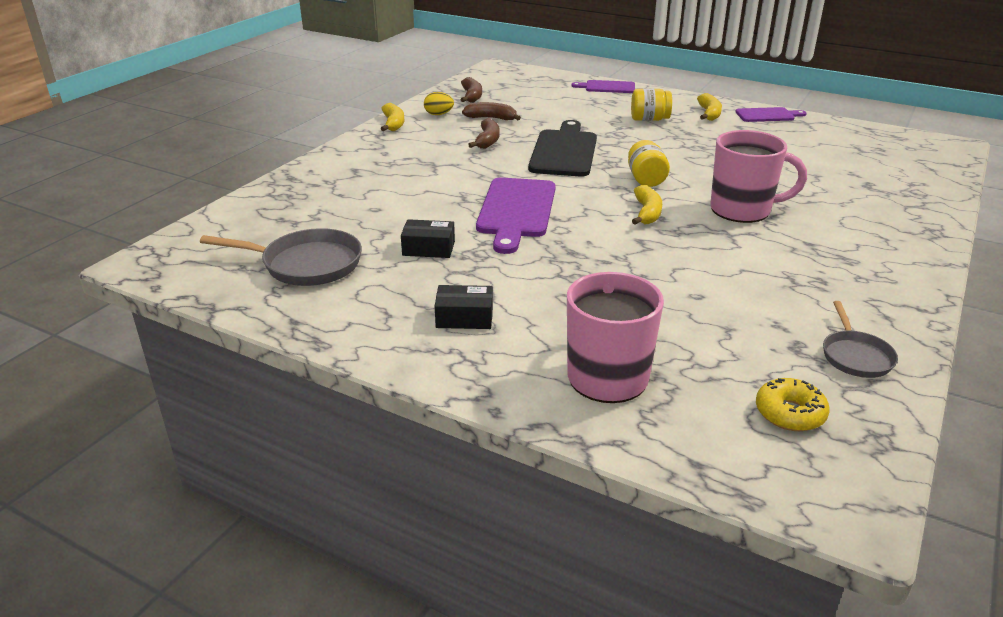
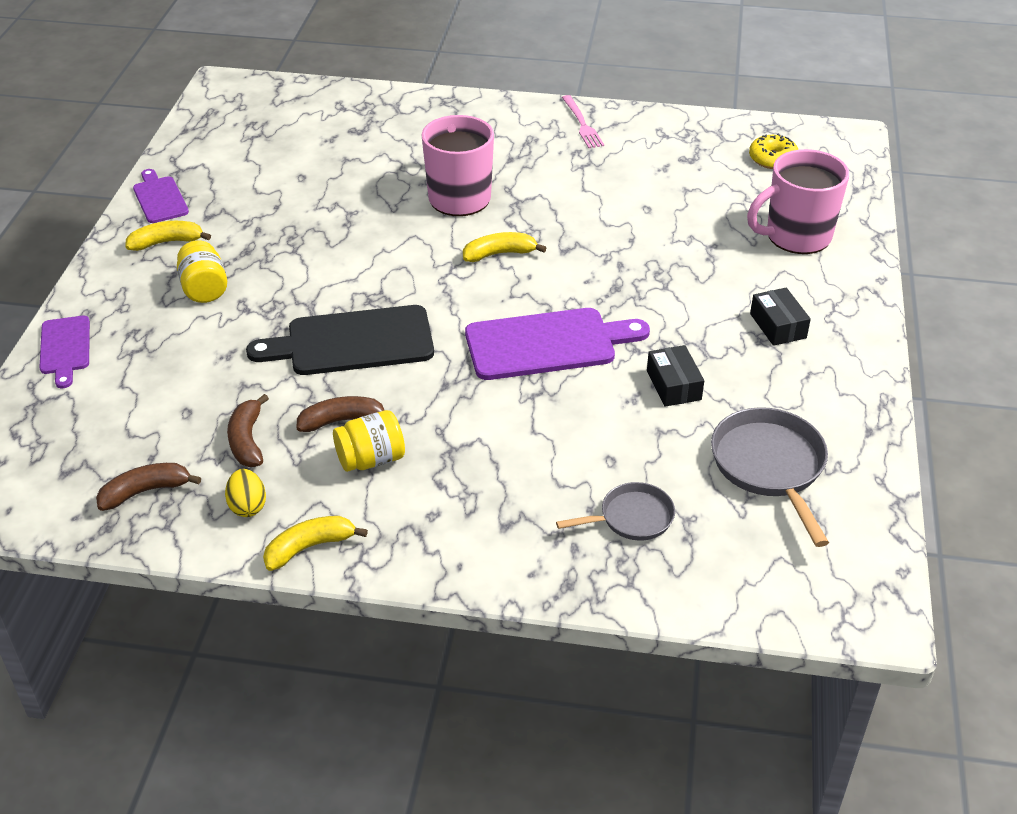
camera: 110 degrees left, 10 degrees up
(646, 179) = (411, 266): yellow jar -> yellow jar (371, 459)
(855, 356) = (681, 136): grey pan -> grey pan (632, 518)
(886, 295) = (581, 124): none -> pink fork

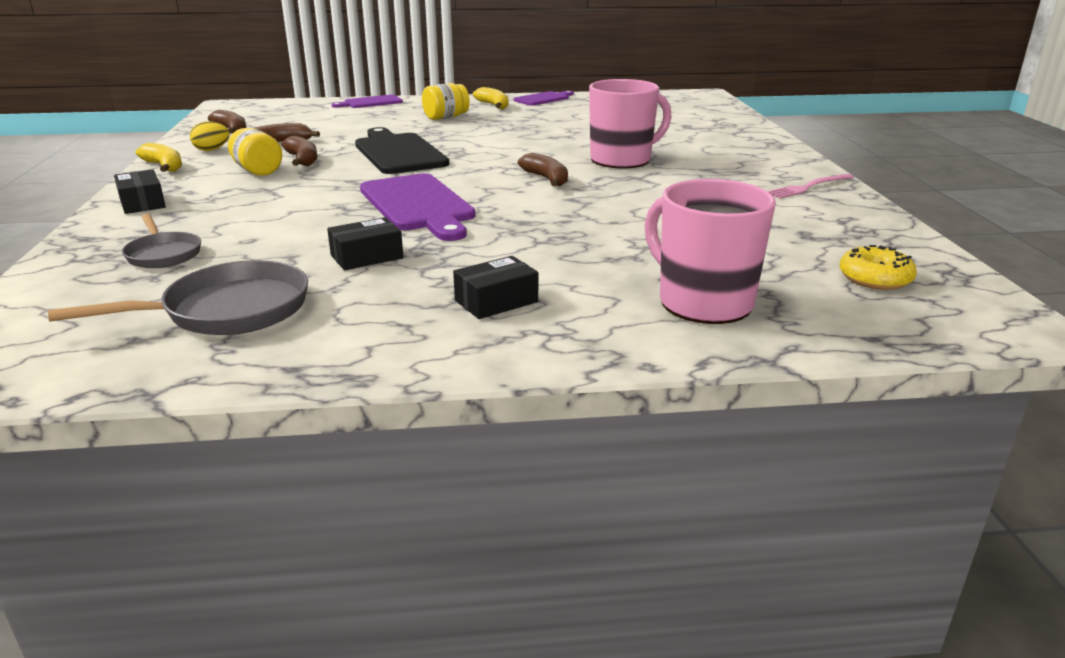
camera: 75 degrees right, 15 degrees down
(461, 552) = (142, 203): none -> black box
(499, 254) = (546, 179): yellow banana -> brown banana

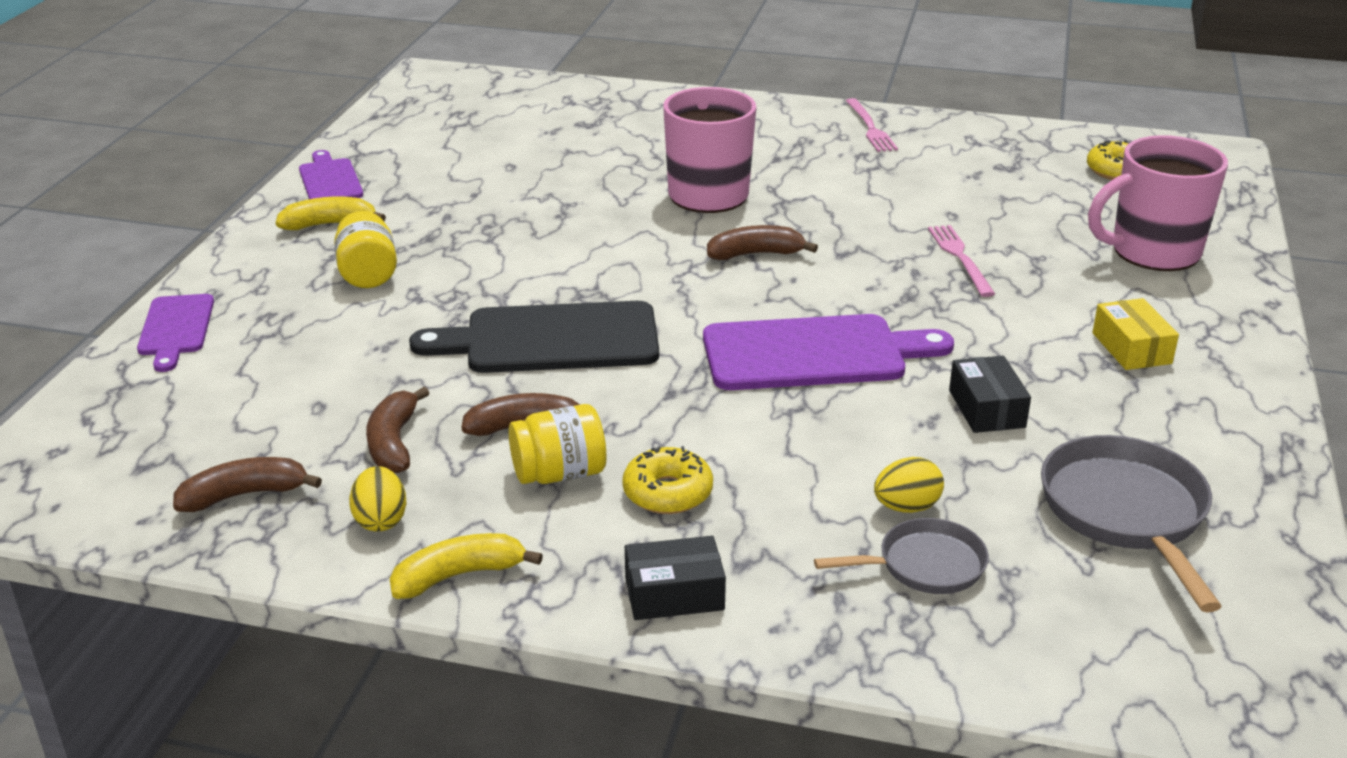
camera: 70 degrees left, 5 degrees up
(231, 244) = (906, 507): none -> yellow egg
(241, 191) = (667, 492): none -> yellow donut
(496, 301) = (1131, 348): black box -> yellow box
(604, 232) = (960, 258): none -> pink fork

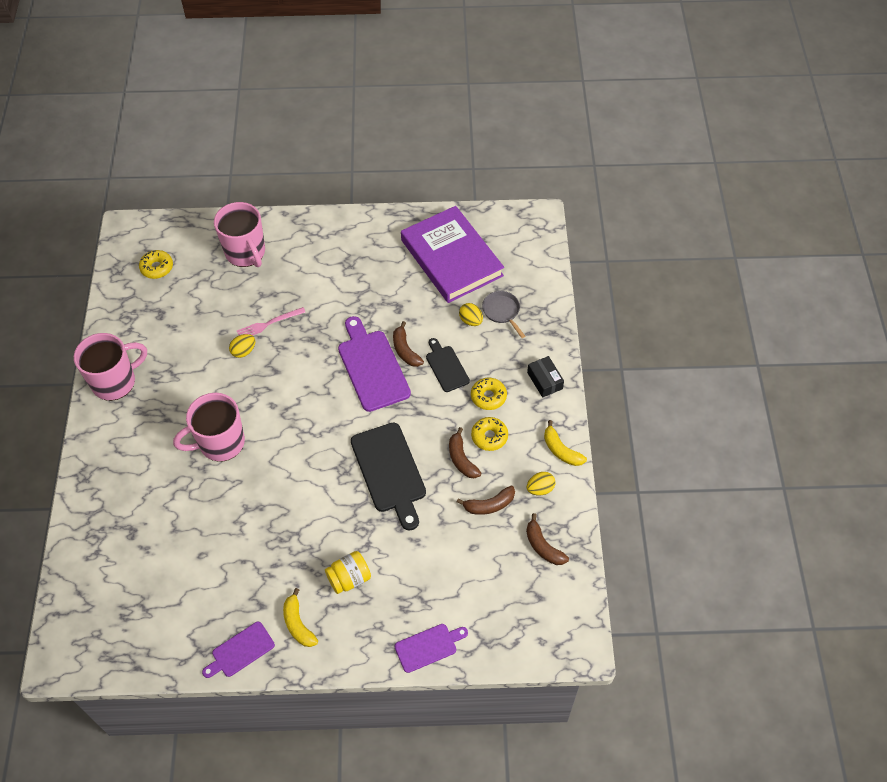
camera: 105 degrees left, 25 degrees up
(559, 474) = (489, 437): yellow jar -> yellow donut
(755, 254) = (284, 407): brown banana -> brown banana (405, 350)
(778, 447) = (446, 367): none -> black cutting board
(870, 127) = (115, 382): pink fork -> pink mug
(899, 229) = (244, 351): none -> yellow egg
(986, 409) = (397, 303): black box -> none
(1126, 513) = (451, 258): grey pan -> purple book
(1131, 348) = (336, 259): yellow box -> none

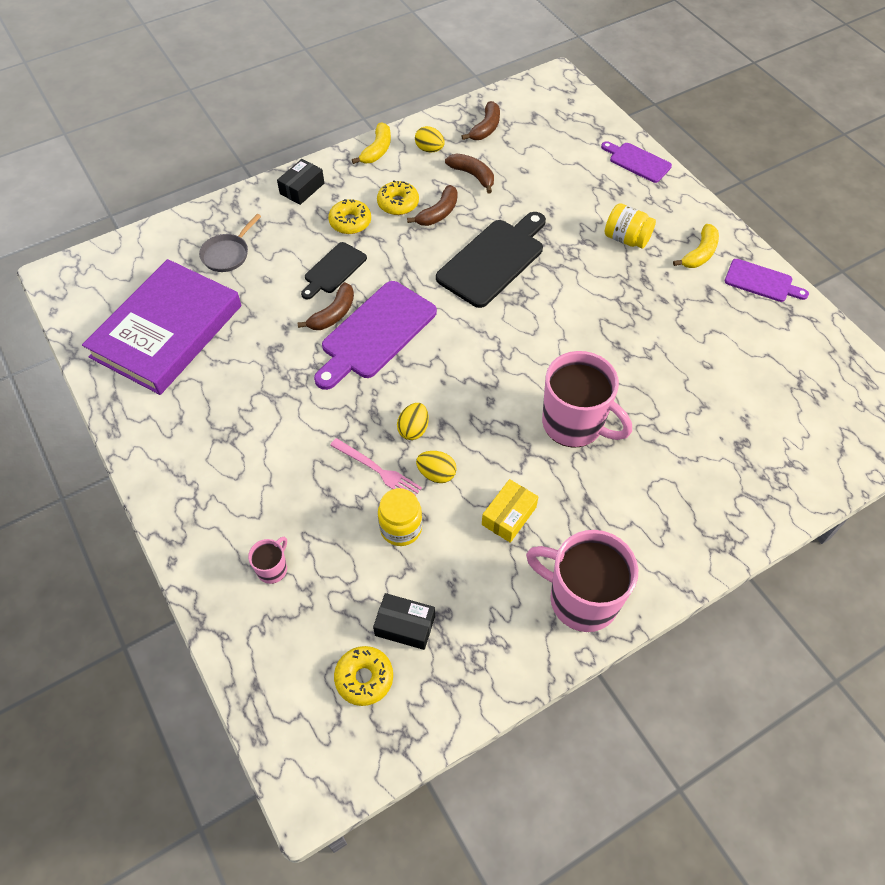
camera: 120 degrees left, 0 degrees up
(168, 296) = (405, 625): none -> black box
(189, 374) = (509, 516): none -> yellow box
(223, 318) = (401, 528): none -> yellow jar
(246, 253) = (273, 569): pink mug -> pink mug, size x0.45
(471, 321) = (256, 275): yellow egg -> yellow egg (413, 429)

